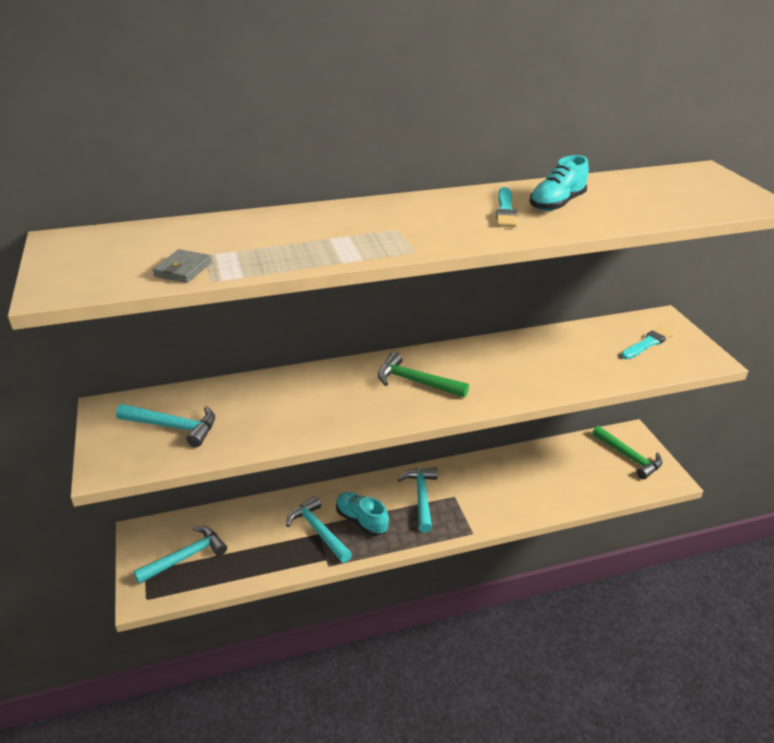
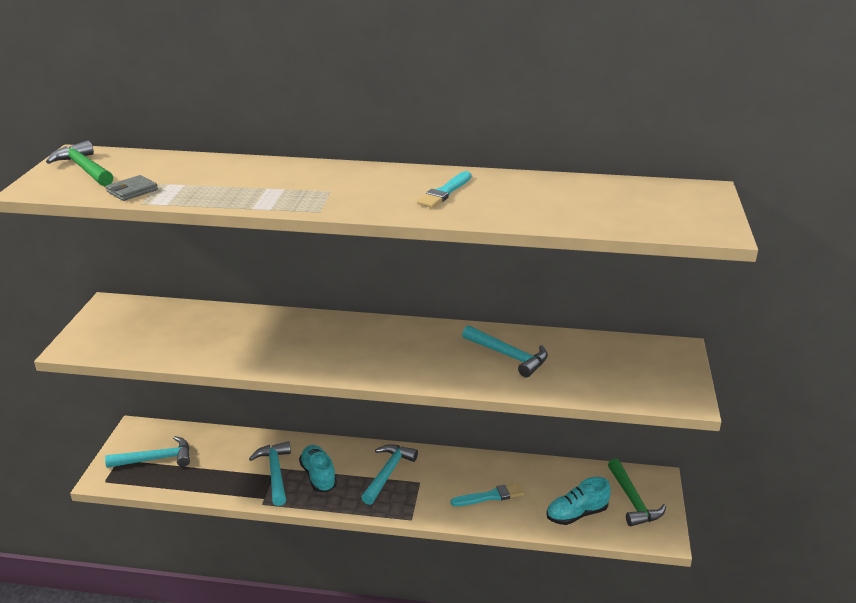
camera: 25 degrees right, 5 degrees down
(173, 427) = (144, 331): turquoise hammer -> turquoise hammer (509, 356)
(415, 382) = (368, 346): green hammer -> green hammer (84, 168)
(556, 204) = (501, 195): turquoise shoe -> turquoise shoe (576, 514)
(647, 343) = (633, 368): turquoise brush -> turquoise brush (490, 496)

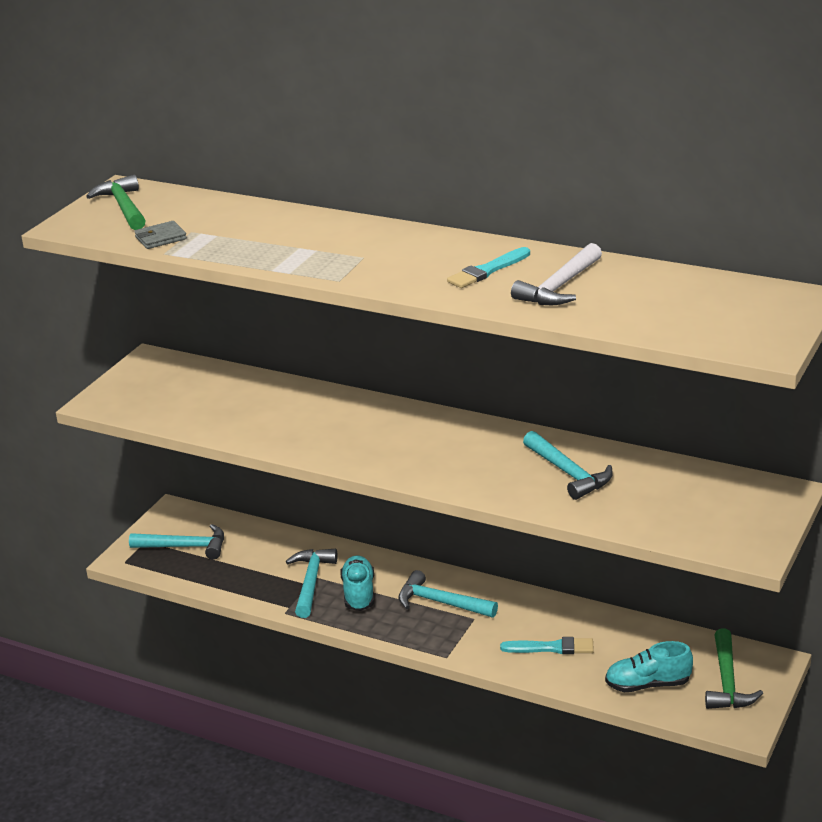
camera: 20 degrees right, 0 degrees up
(388, 473) = (440, 602): turquoise hammer -> turquoise hammer turned 105 degrees counterclockwise
(514, 199) = (559, 287): none -> white hammer

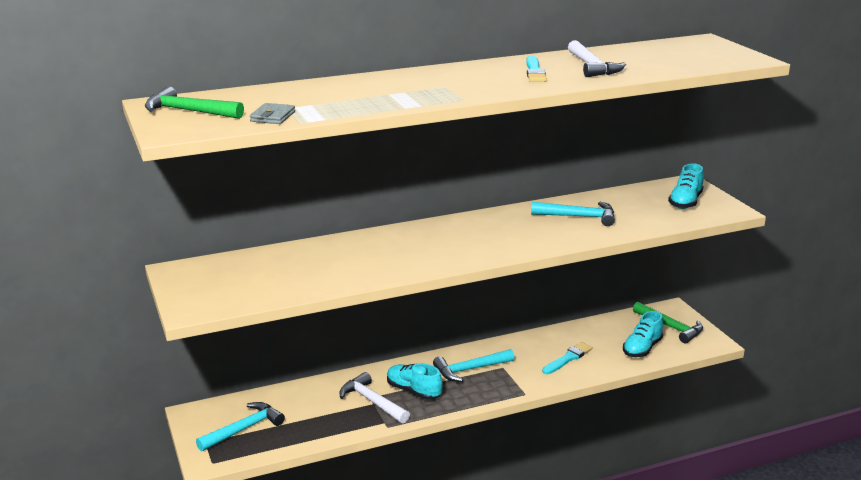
camera: 50 degrees left, 5 degrees down
(311, 582) = (372, 401): turquoise hammer -> white hammer
(724, 514) = (685, 202): none -> turquoise shoe

